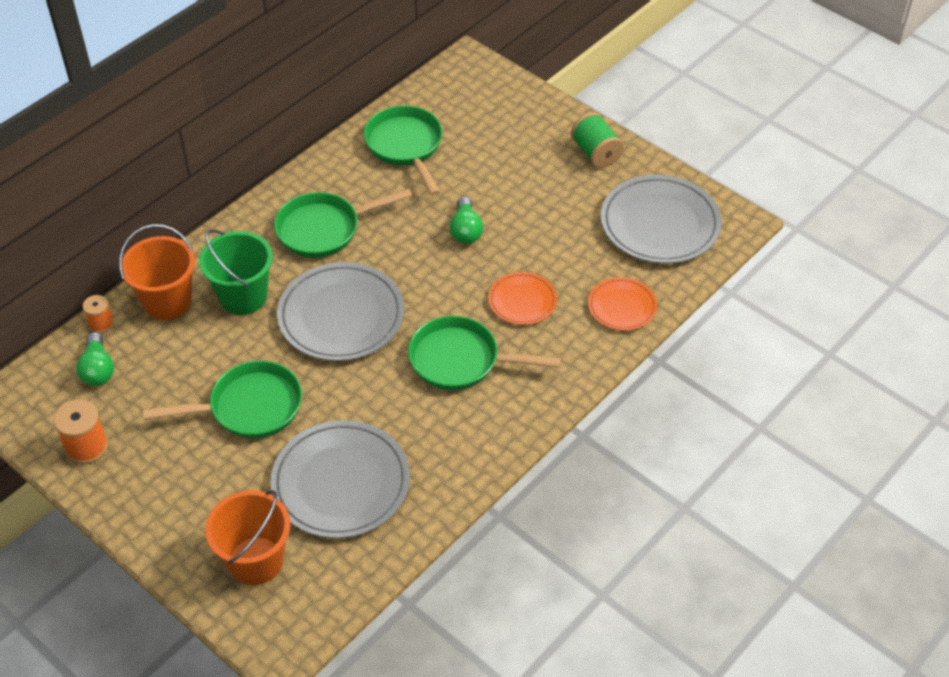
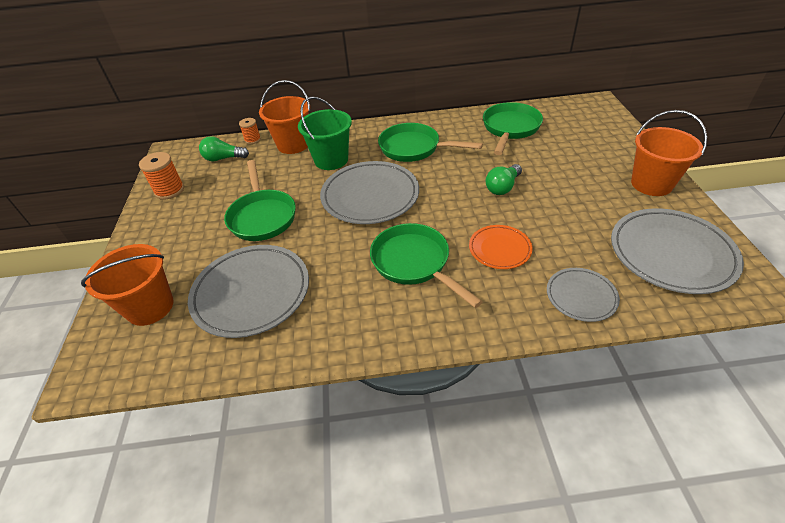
camera: 45 degrees right, 5 degrees down
(98, 369) = (223, 158): green light bulb -> green light bulb turned 60 degrees clockwise
(249, 407) = (262, 216): green pan -> green pan turned 45 degrees clockwise
(595, 153) = (651, 184): green spool -> orange bucket
(622, 306) = (581, 296): orange plate -> grey plate

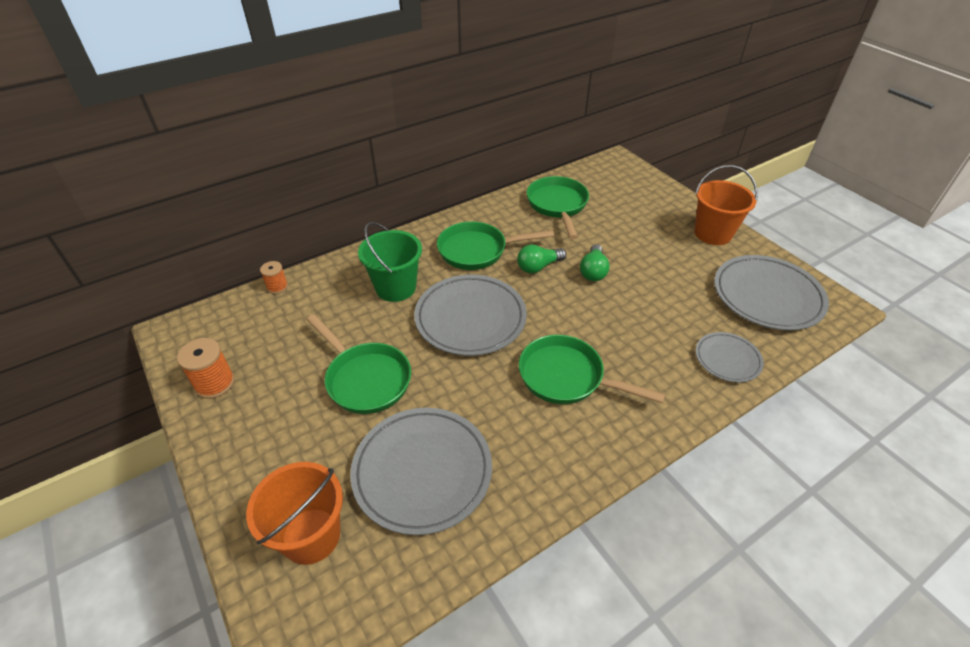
camera: 30 degrees left, 0 degrees up
(223, 158) = (257, 321): green light bulb -> green light bulb (538, 267)
(293, 144) = (335, 280): orange bucket -> none
(499, 249) = (633, 336): orange plate -> none

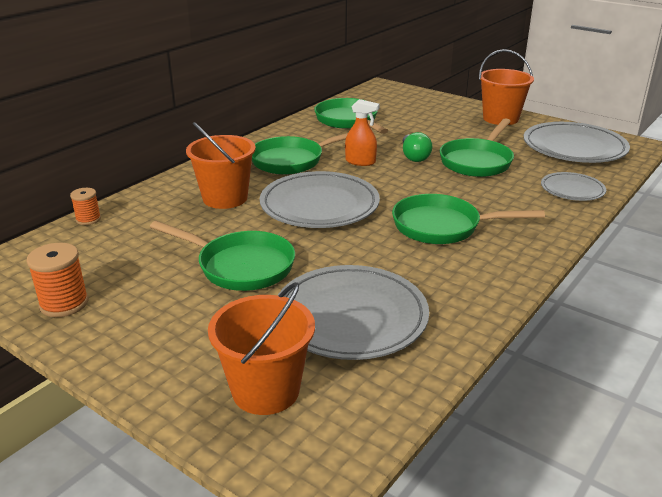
camera: 20 degrees left, 15 degrees down
(395, 287) = (225, 198): green bucket -> orange bucket
(538, 267) = (360, 162): green light bulb -> orange spray bottle
(652, 293) = (477, 161): none -> green pan

